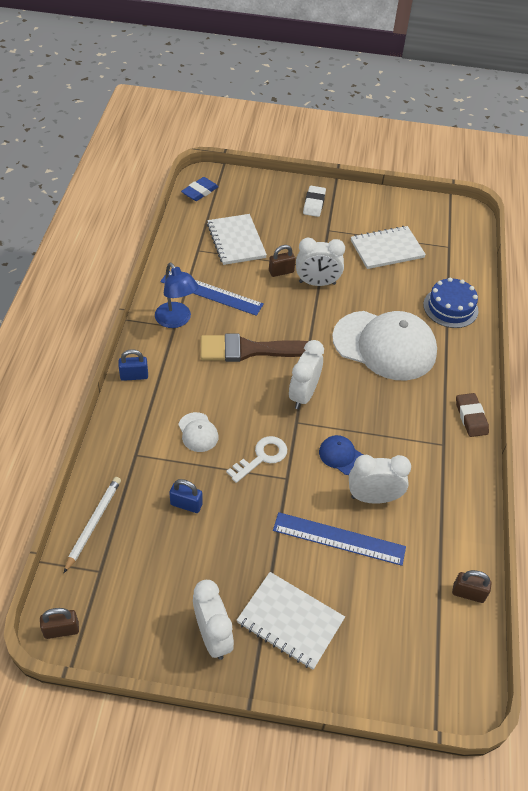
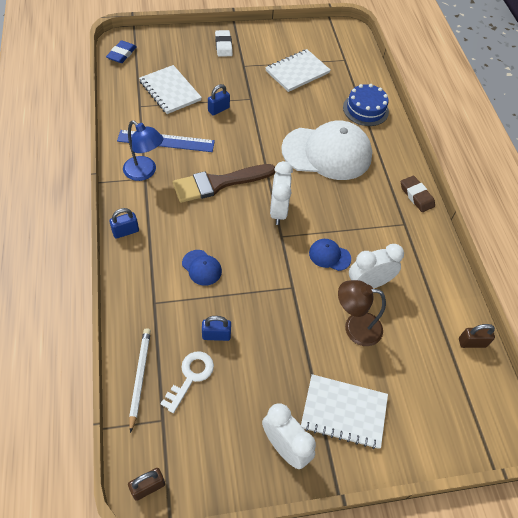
camera: 20 degrees left, 5 degrees up
(198, 432) = (201, 267): white cap -> blue cap
(262, 457) = (264, 275): white key -> white key (190, 377)
(281, 272) = (218, 109): brown padlock -> blue padlock
(317, 283) = (252, 112): white clock -> none
(339, 539) = (355, 327): blue ruler -> brown lamp

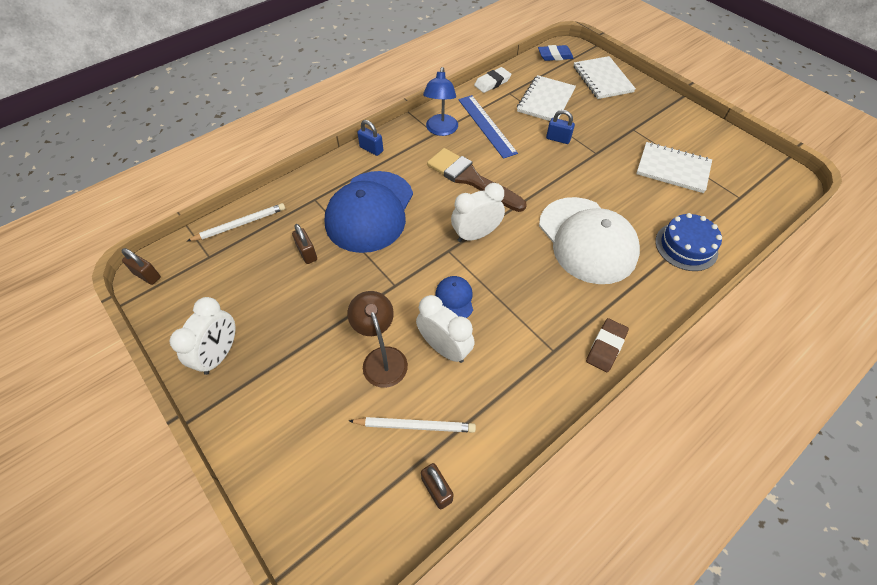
camera: 65 degrees right, 0 degrees up
(190, 377) = (257, 255): white key -> none
(201, 267) = (370, 211): blue cap -> blue cap, size x2.40
(216, 335) = (307, 253): blue padlock -> brown padlock
(223, 46) = (641, 105): white eraser -> white eraser (492, 82)
(344, 412) = (279, 388): white notebook -> white notebook (602, 79)
(420, 333) = (414, 426): none -> white pencil

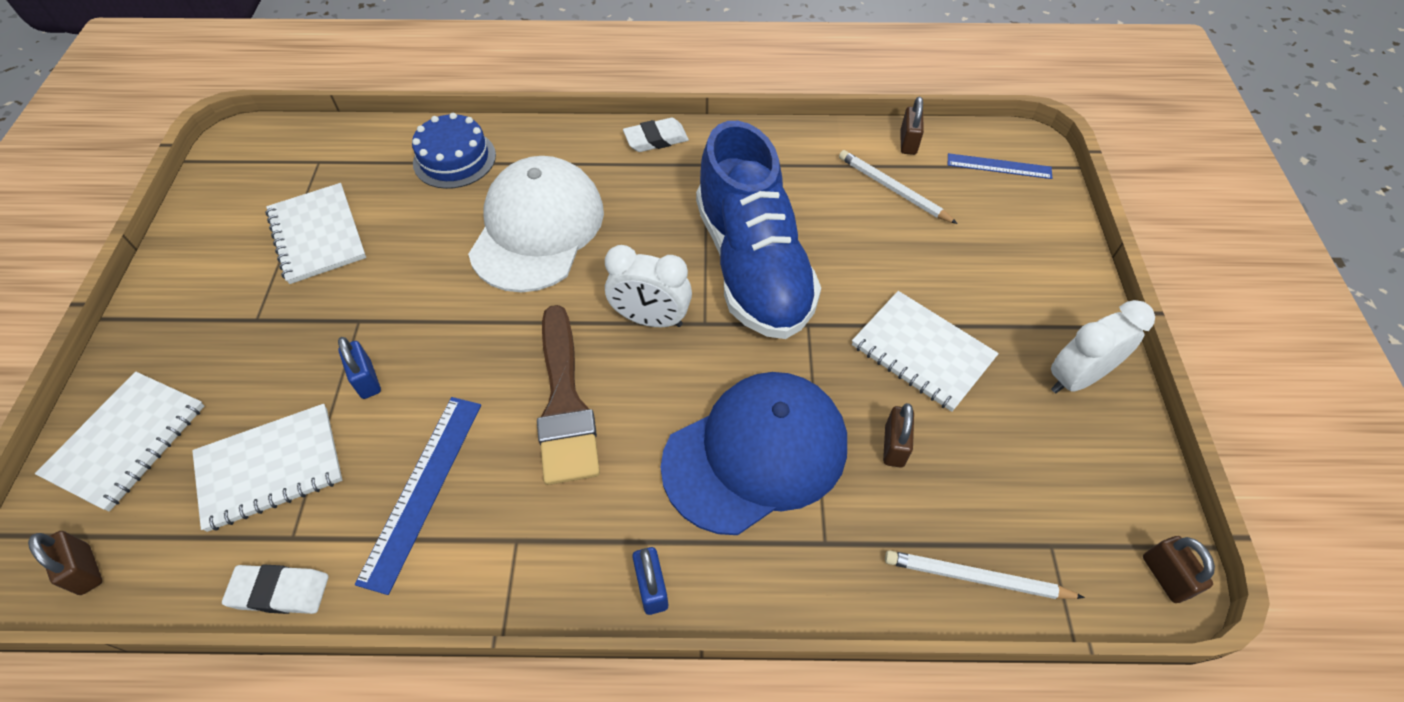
camera: 140 degrees left, 0 degrees up
(320, 311) = (922, 352): none -> white notebook
(347, 520) = (999, 166): none -> blue ruler
(382, 358) = (883, 259): brown lamp -> none
(441, 130) = (500, 539): blue lamp -> none
(444, 348) = (809, 228): white clock -> none
(454, 299) = (753, 265): blue cap -> blue shoe
(555, 56) = (85, 570): blue eraser -> brown padlock
(606, 347) = (656, 139): brown eraser -> white eraser

